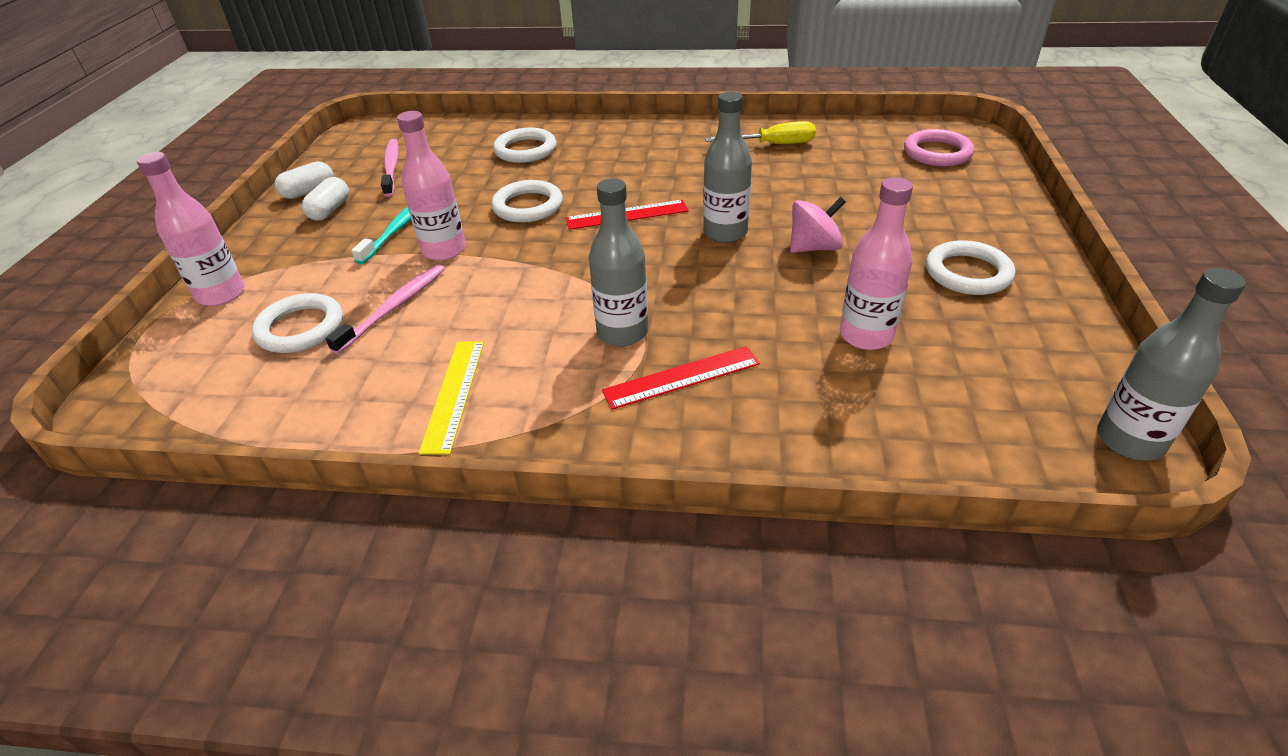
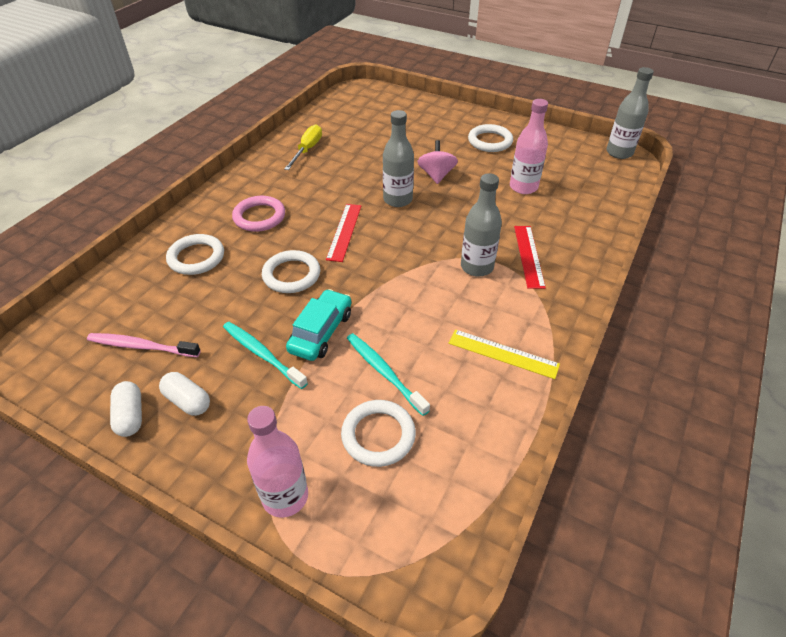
camera: 70 degrees left, 5 degrees up
(394, 307) = (384, 372): pink toothbrush -> turquoise toothbrush
(444, 250) = (321, 332): pink bottle -> turquoise car
(937, 153) = (371, 105): pink ring -> pink ring (259, 217)

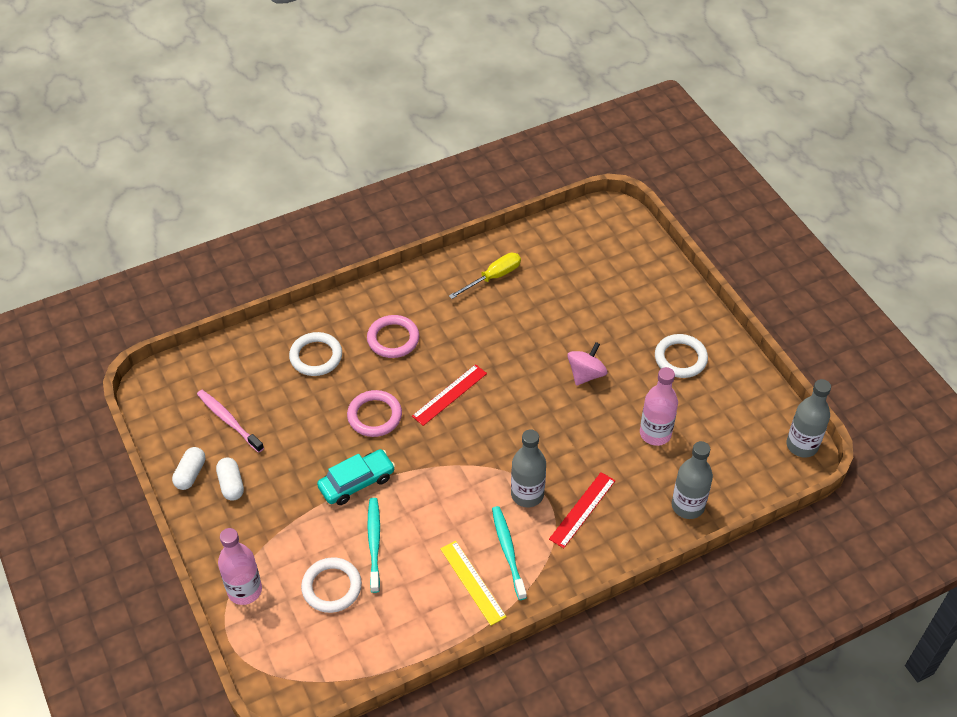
camera: 35 degrees right, 5 degrees up
(262, 354) = (303, 476): turquoise toothbrush -> turquoise toothbrush (508, 551)
(291, 275) = (374, 416): white ring -> pink ring
(398, 200) = (524, 384): grey bottle -> grey bottle (687, 506)

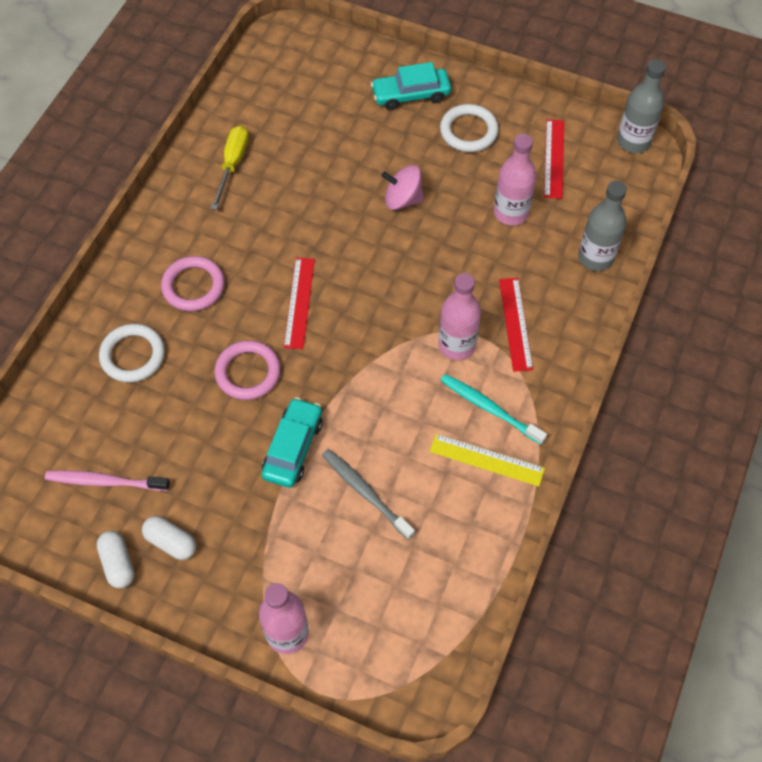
camera: 40 degrees left, 10 degrees up
(331, 587) = (366, 564): white ring -> none
(374, 543) = (365, 492): turquoise toothbrush -> grey toothbrush
(527, 494) = (456, 345): grey bottle -> pink bottle
(586, 374) = (403, 199): pink spinning top -> pink spinning top turned 75 degrees counterclockwise
(662, 307) = (411, 95): none -> turquoise car
(726, 417) = (553, 158): none -> red ruler

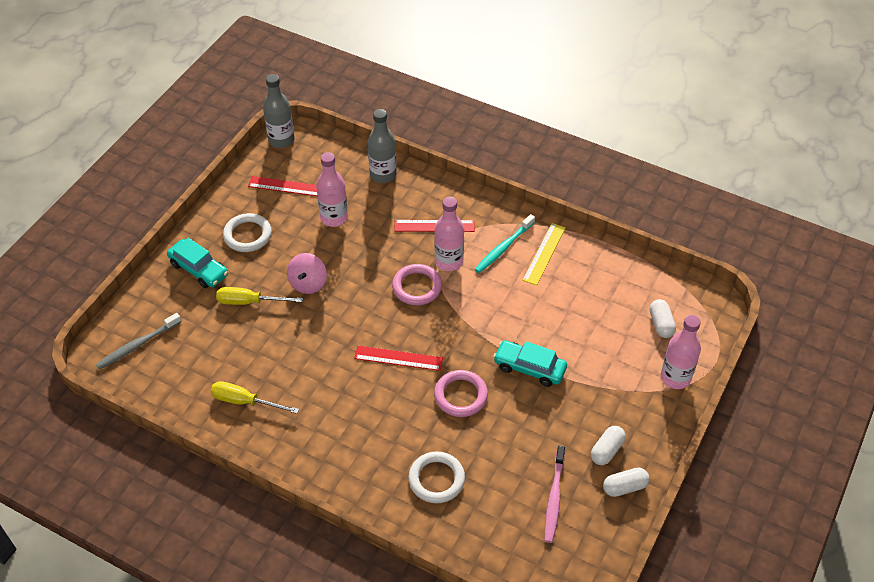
camera: 85 degrees left, 10 degrees down
(193, 286) = (372, 433): pink ring -> pink ring (417, 287)
(365, 492) = (567, 325): grey toothbrush -> grey toothbrush (137, 345)
(369, 148) = (249, 302): none -> yellow screwdriver
(378, 616) = (661, 324): none -> white capsule
(411, 95) = (199, 269): turquoise car -> turquoise car turned 45 degrees counterclockwise

